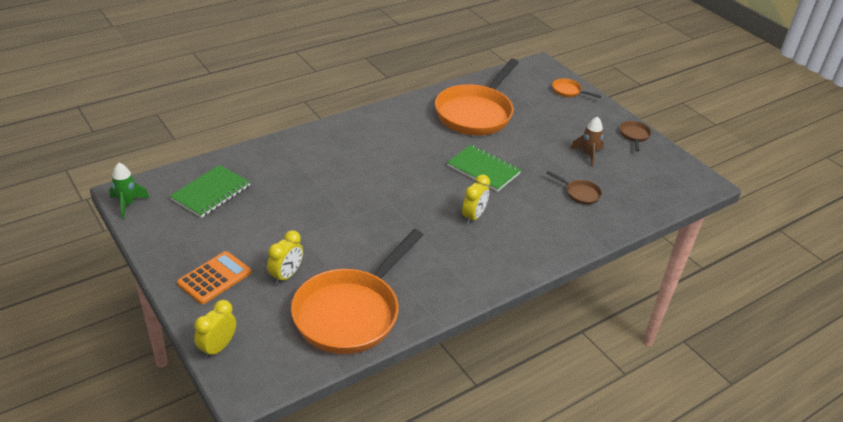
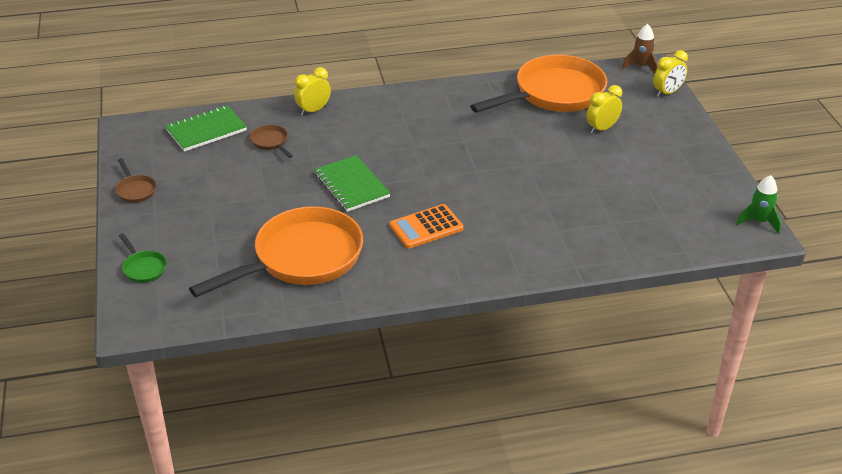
camera: 155 degrees left, 0 degrees up
(211, 193) = (667, 217): green notebook -> green notebook (206, 130)
(214, 278) = (667, 138): orange calculator -> orange calculator (426, 227)
(473, 217) = (399, 142): yellow clock -> yellow clock (313, 110)
(568, 91) = (143, 268): orange pan -> green pan
(588, 155) = (217, 179): brown rocket -> brown rocket (641, 67)
(634, 136) = (135, 190): brown pan -> brown pan turned 60 degrees counterclockwise

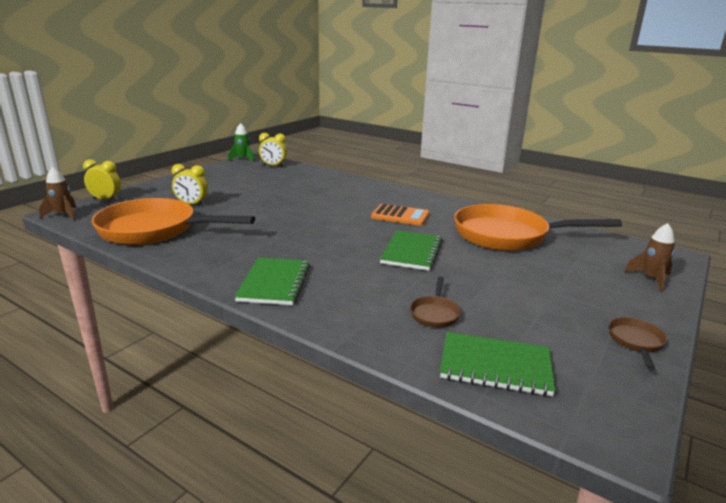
camera: 135 degrees left, 15 degrees down
(143, 268) = (651, 279): green pan -> brown rocket
(313, 110) = (345, 320): yellow clock -> yellow clock (273, 166)
(392, 107) = (274, 283): none -> green notebook

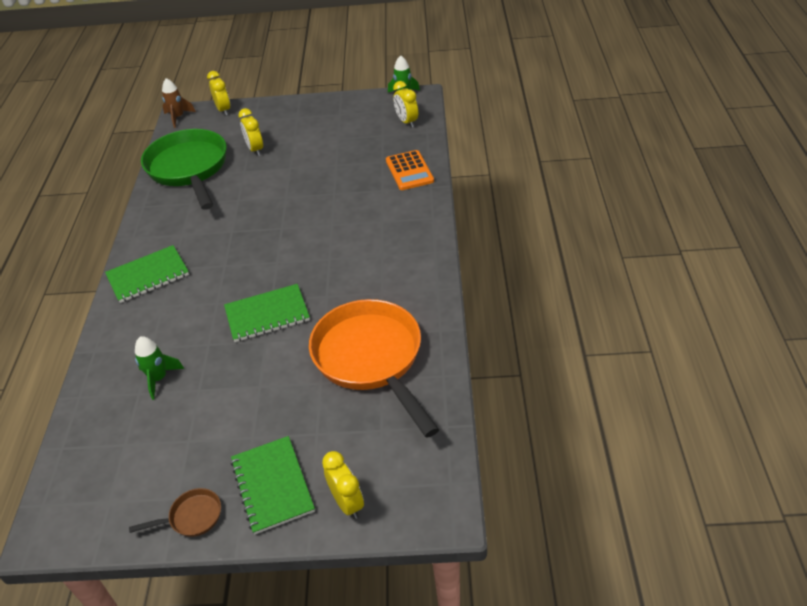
camera: 60 degrees right, 20 degrees up
(155, 230) = (189, 169): orange pan -> green pan
(400, 216) = (352, 267): orange calculator -> orange calculator (409, 171)
(434, 313) = (159, 378): brown pan -> green rocket
(495, 366) = (101, 441): green notebook -> green notebook (272, 485)
(651, 279) = (347, 503): brown rocket -> yellow clock

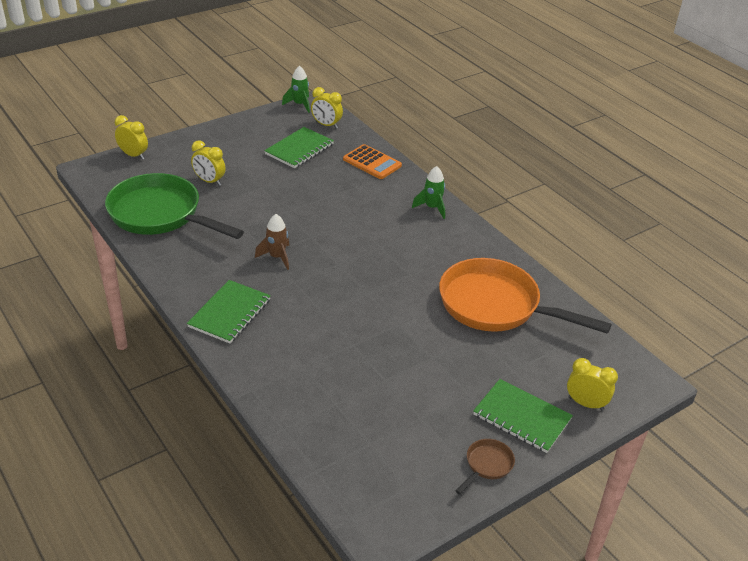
camera: 40 degrees left, 5 degrees down
(159, 378) = (340, 385): green rocket -> green rocket (432, 208)
(178, 117) = (90, 173): brown rocket -> brown rocket (277, 257)
(267, 315) = (377, 305): green notebook -> green notebook (299, 149)

